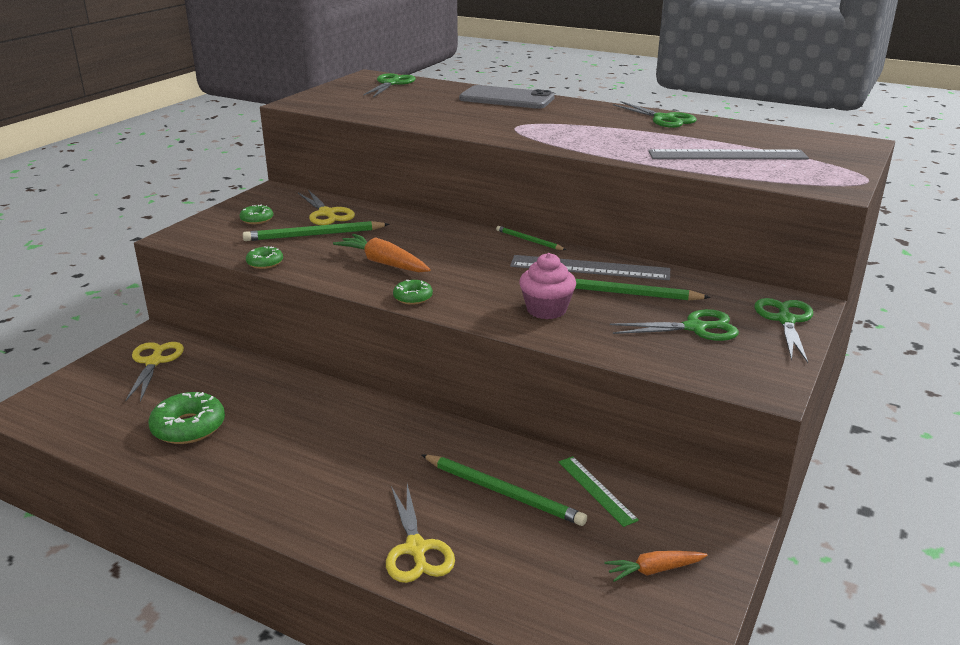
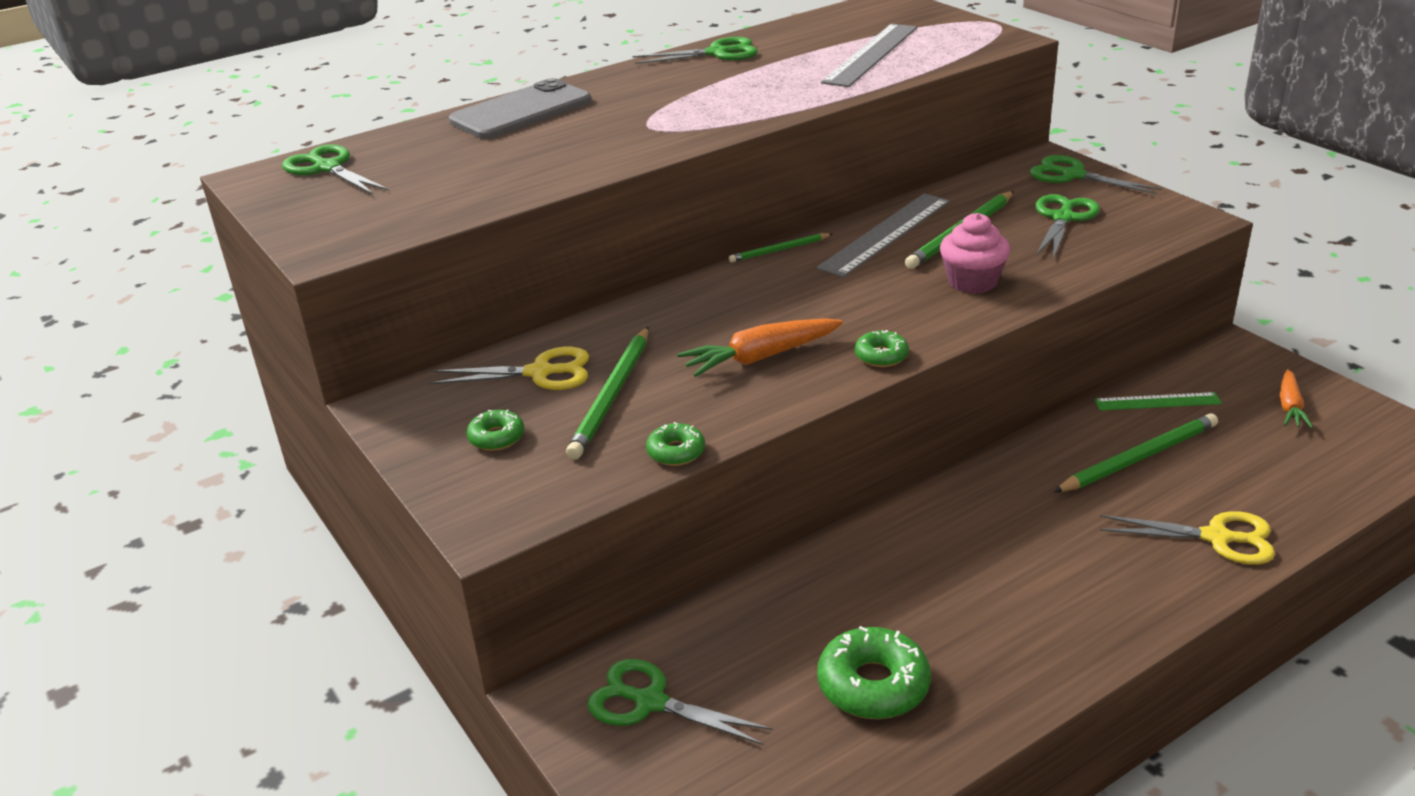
camera: 60 degrees left, 5 degrees up
(154, 362) = (650, 702): yellow scissors -> green scissors

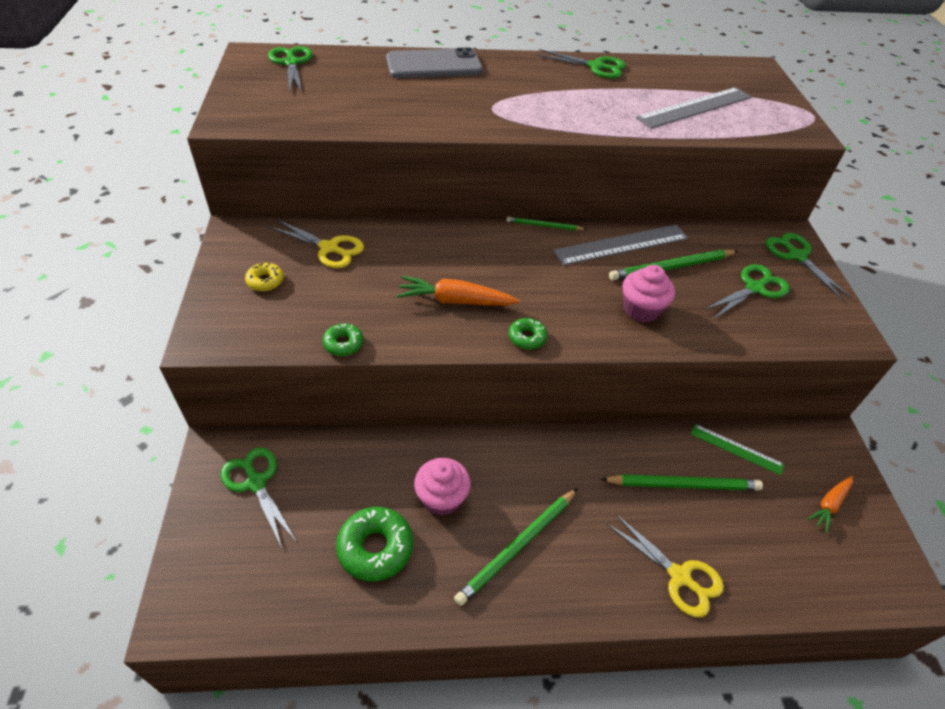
camera: 25 degrees right, 15 degrees up
(496, 437) = (265, 281): green donut -> yellow donut
(612, 395) = (350, 284): green pencil -> green pencil (518, 546)
(897, 599) = (442, 498): none -> pink cupcake

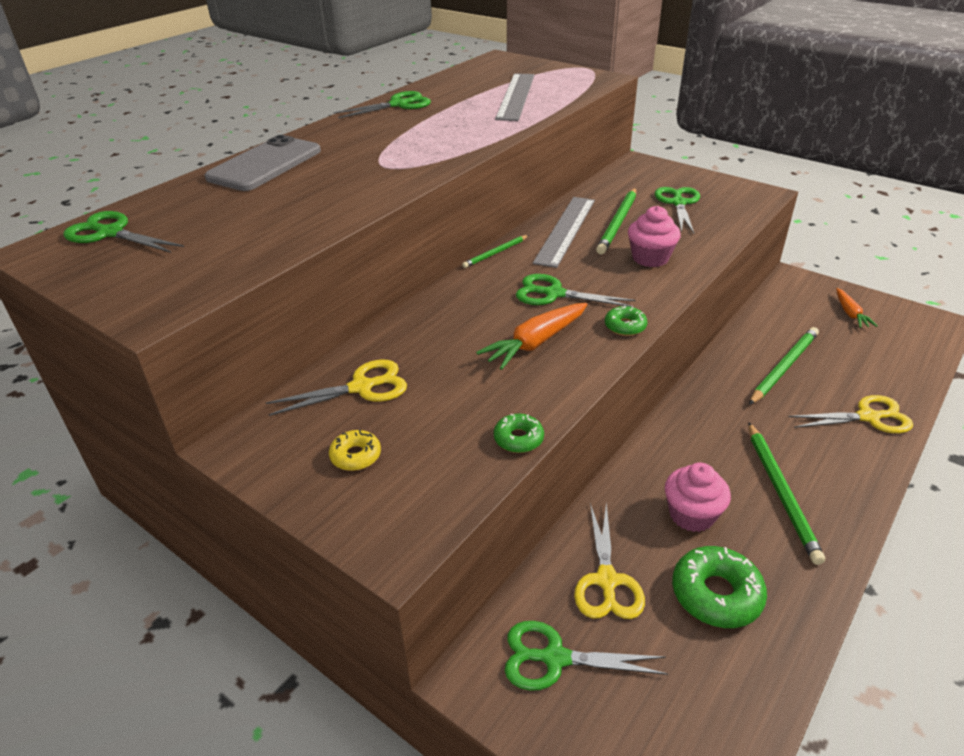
camera: 45 degrees left, 10 degrees down
(339, 478) = (607, 580): none -> yellow scissors
(736, 449) = (770, 324): green ruler -> none
(796, 256) = (663, 172): green scissors -> green scissors (554, 294)

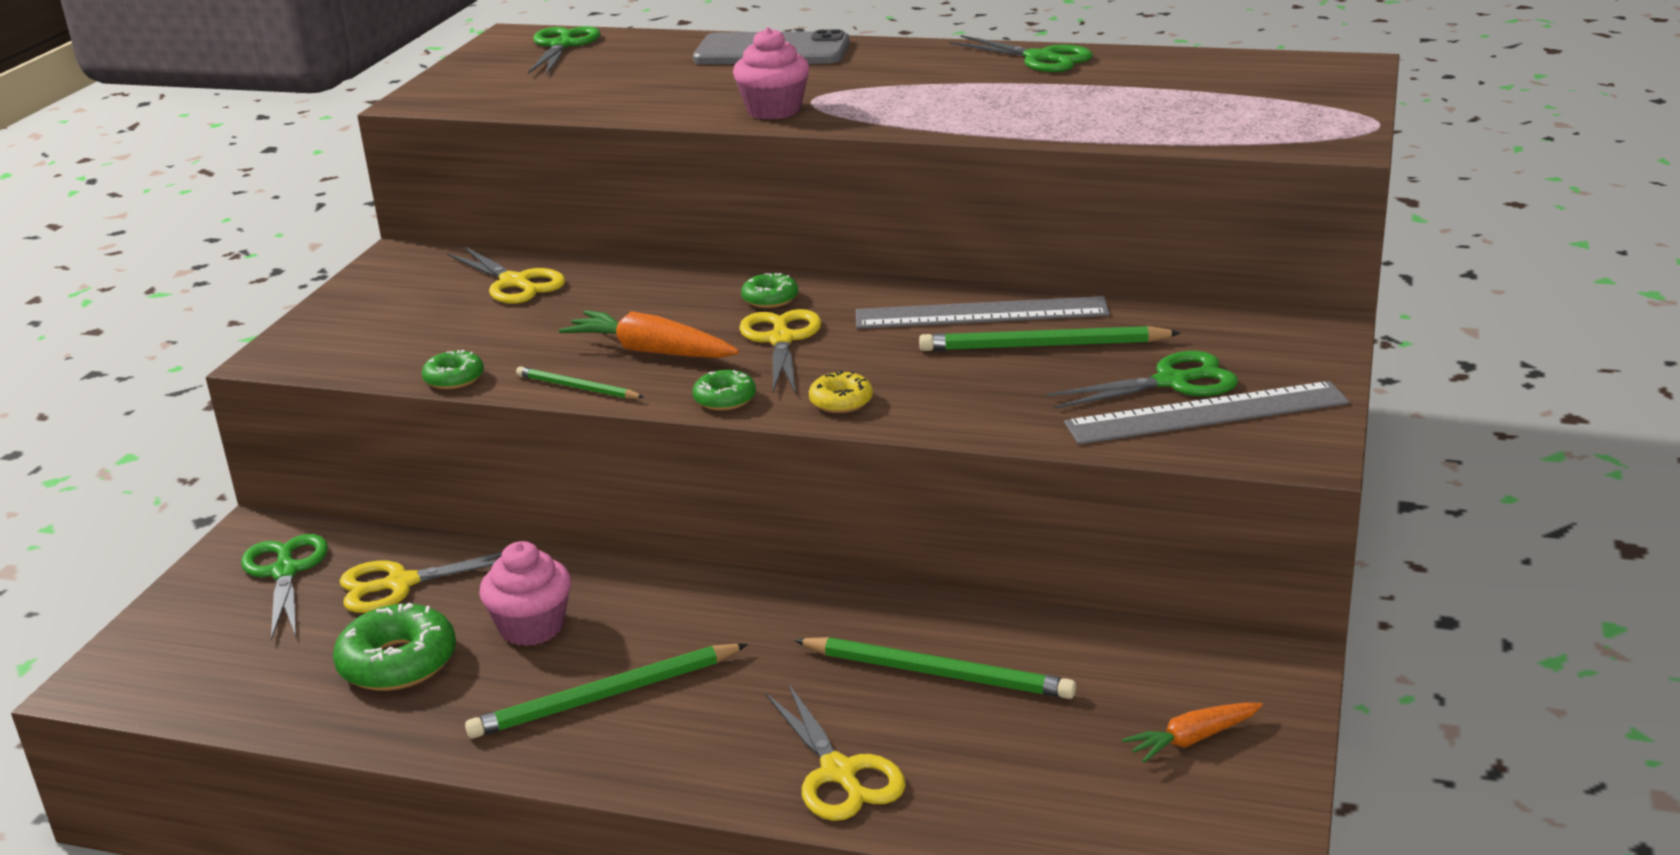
camera: 70 degrees right, 10 degrees down
(356, 456) = (400, 309): yellow donut -> yellow donut (841, 401)
(490, 287) = (770, 299): none -> green donut
(496, 253) = (868, 283): green pencil -> green pencil (577, 388)
(516, 96) = (1161, 109): grey ruler -> grey ruler (1207, 414)
(554, 294) = (781, 340): green scissors -> yellow scissors
(650, 258) = (941, 387): pink cupcake -> pink cupcake (774, 110)

